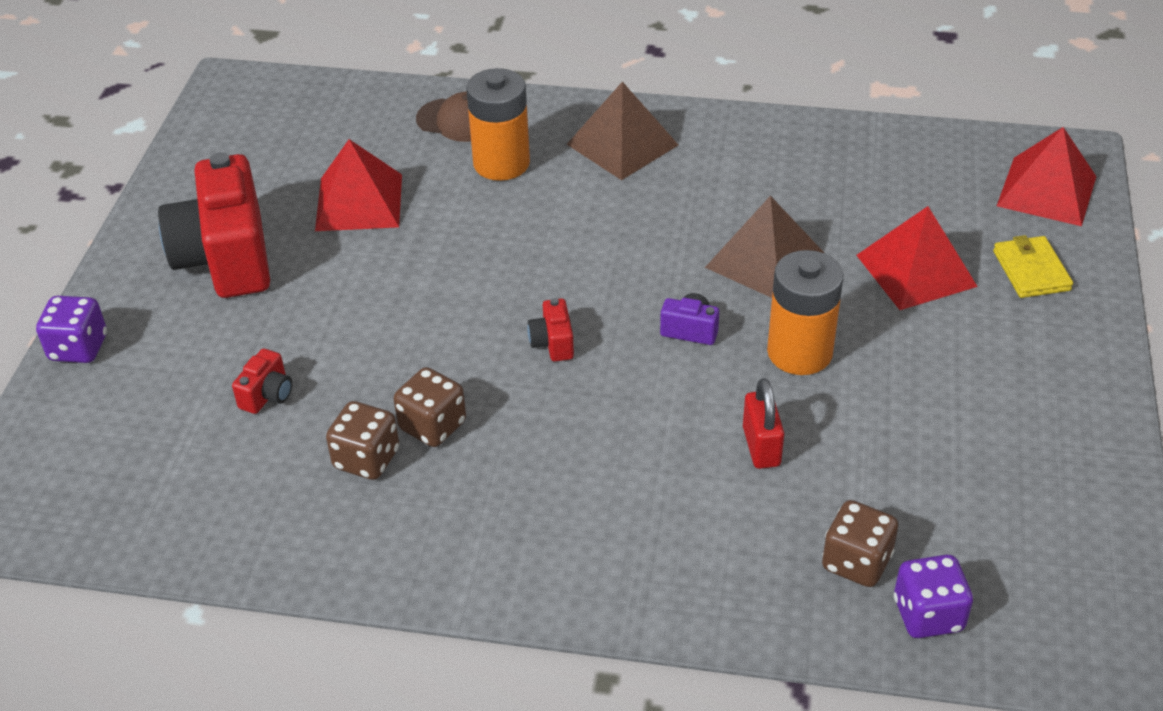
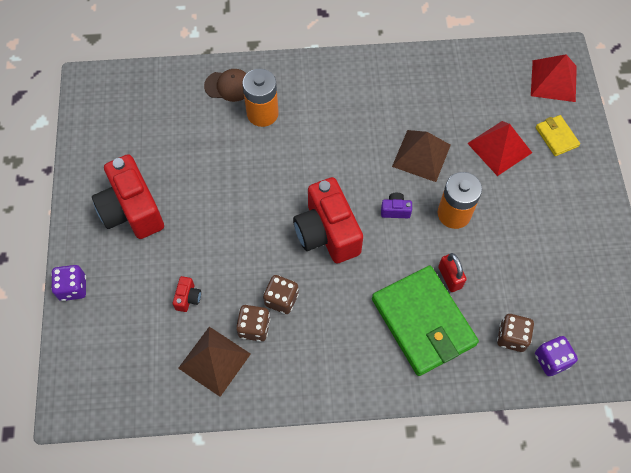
camera: 15 degrees left, 20 degrees up
(359, 202) = (192, 156): red pyramid -> none
(553, 343) = (327, 233): red camera -> red camera, size x2.44
(622, 144) = (325, 87): brown pyramid -> brown pyramid (214, 360)
(686, 506) = (423, 322): none -> green wallet

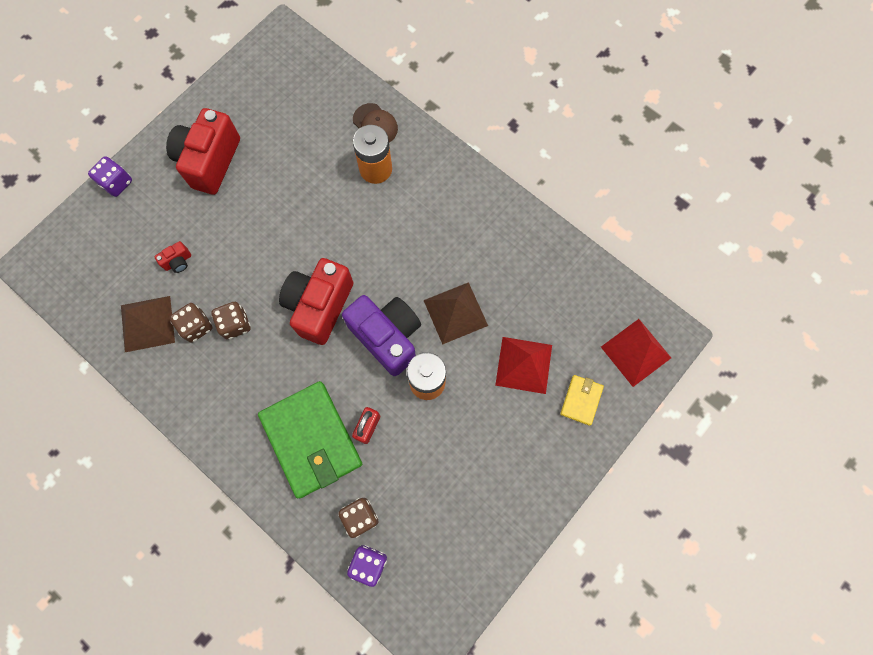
camera: 45 degrees right, 10 degrees up
(395, 210) = (387, 337): purple camera -> purple camera, size x2.44
(423, 322) = (311, 439): green wallet -> green wallet turned 45 degrees counterclockwise

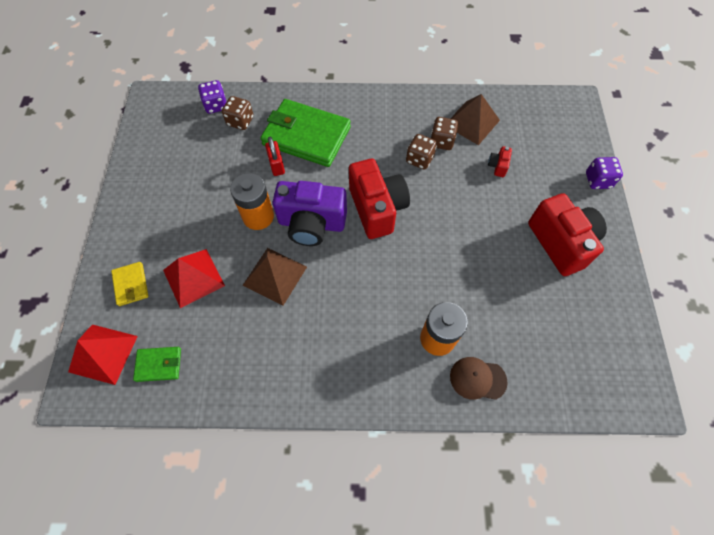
camera: 140 degrees right, 10 degrees down
(596, 309) = (159, 365): none -> green wallet

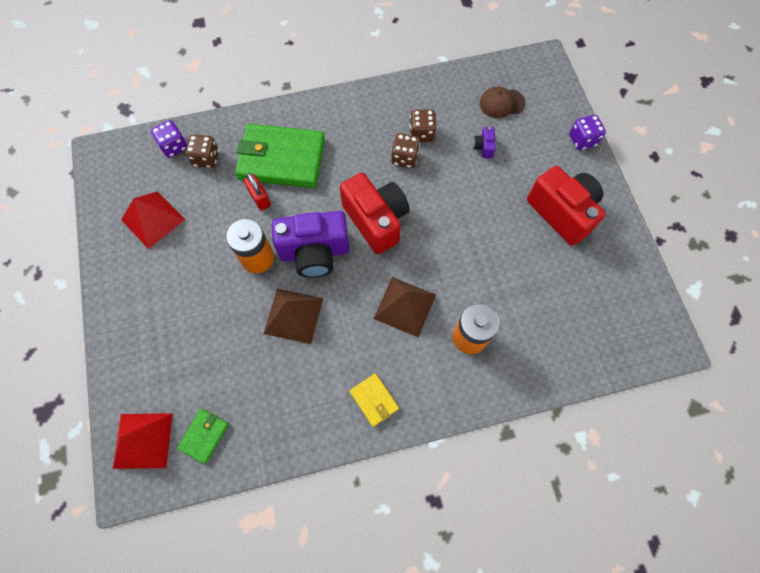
camera: 15 degrees left, 5 degrees up
(131, 285) = (147, 363): yellow wallet -> yellow wallet (374, 400)
(159, 365) = (204, 436): green wallet -> green wallet turned 45 degrees counterclockwise
(193, 277) = (210, 338): red pyramid -> red pyramid (153, 219)
(472, 122) = (446, 106): brown pyramid -> brown pyramid (404, 306)
(477, 379) = (516, 366): brown cap -> brown cap (502, 103)
(498, 166) = (483, 147): red camera -> purple camera

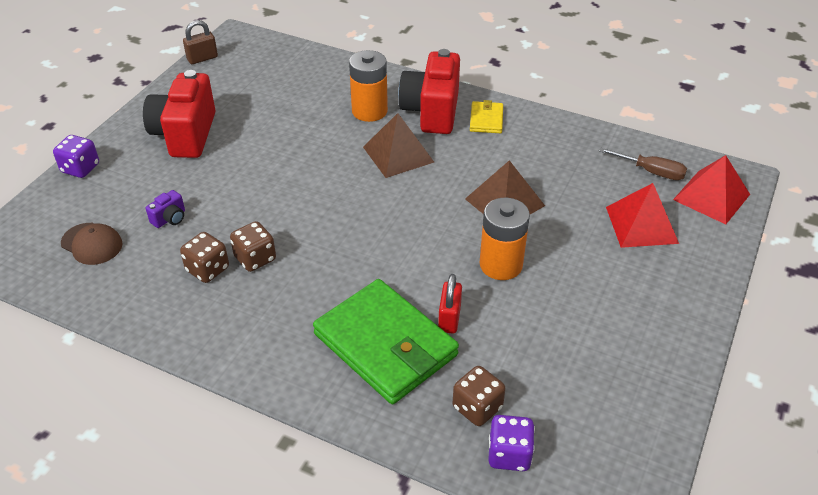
camera: 140 degrees left, 25 degrees down
(153, 219) = (596, 376): red pyramid -> red pyramid (641, 225)
(204, 436) = (651, 172): green wallet -> brown screwdriver
(314, 252) = (437, 235): purple camera -> none
(376, 220) = (350, 225): red camera -> red camera (432, 111)
(657, 295) = (202, 58): none -> brown padlock

